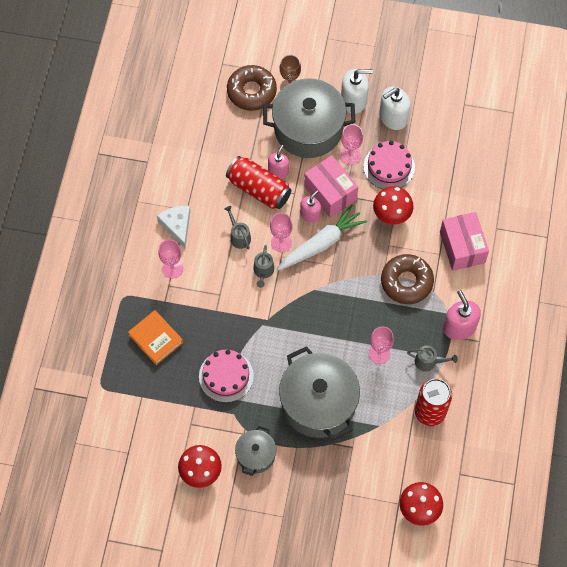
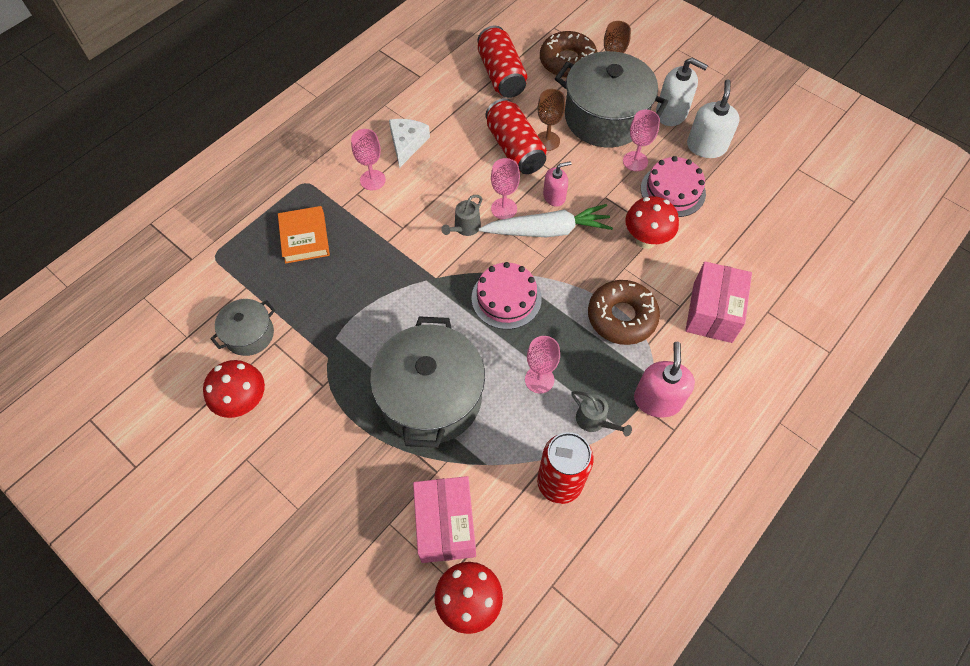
camera: 30 degrees right, 5 degrees down
(209, 129) = (501, 75): none -> red can
(226, 376) = (349, 313): pink cake -> pink cake (506, 298)
(239, 236) = (463, 182): grey watering can -> none
(256, 455) = (318, 417): grey pot -> grey pot (249, 334)
(278, 170) = (547, 141): pink soap dispenser -> brown goblet
(330, 193) = (590, 186): pink box -> pink box (446, 525)
(393, 117) = (706, 146): white soap dispenser -> white soap dispenser turned 105 degrees clockwise

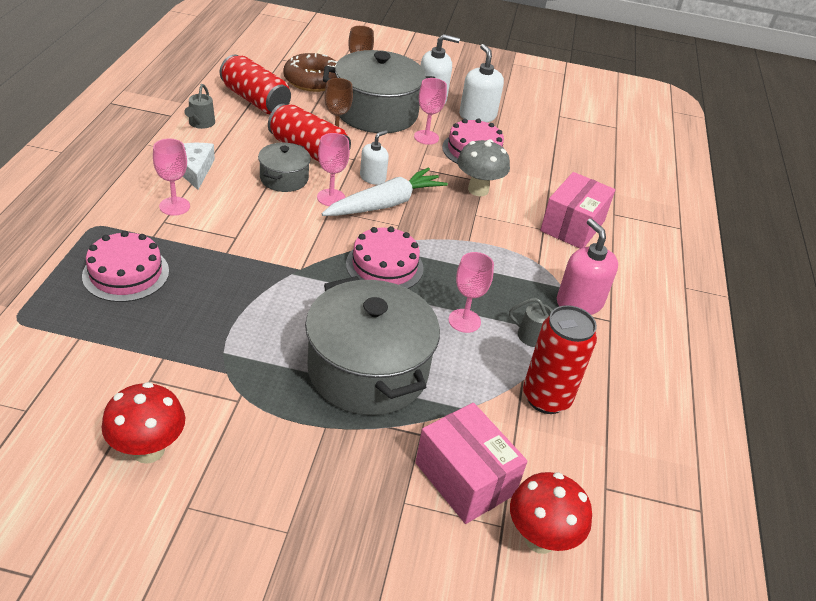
camera: 35 degrees left, 20 degrees down
(249, 334) = (112, 381): grey pot -> grey pot (284, 178)
(304, 238) = (126, 273): orange book -> pink cake
(465, 227) = (302, 221): grey watering can -> grey watering can (200, 123)
(554, 196) = (372, 178): pink soap dispenser -> white soap dispenser
(621, 317) = (501, 250): brown donut -> none
(646, 240) = (478, 190): red mushroom -> grey mushroom
(712, 312) = (572, 226): pink box -> pink box turned 45 degrees clockwise

